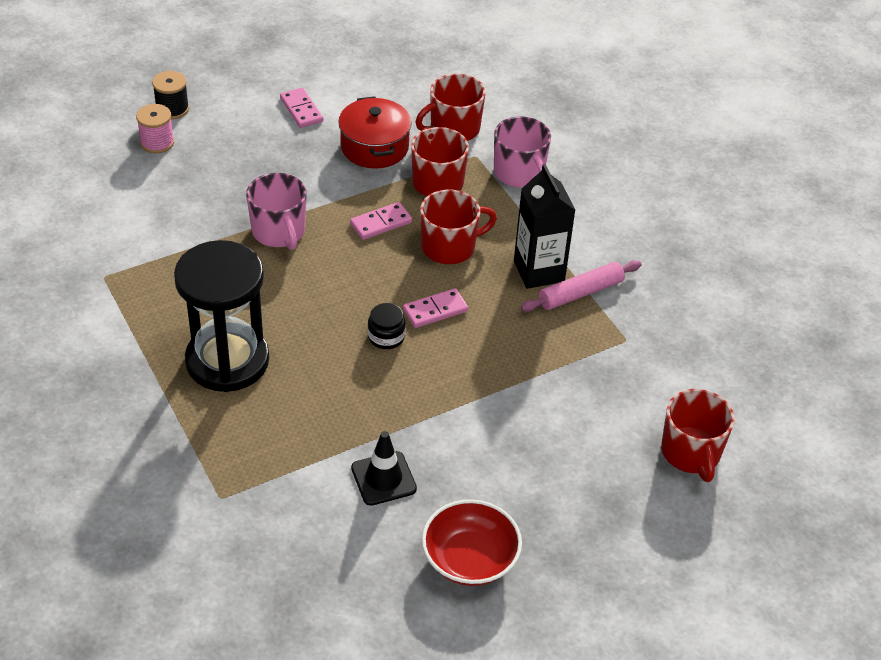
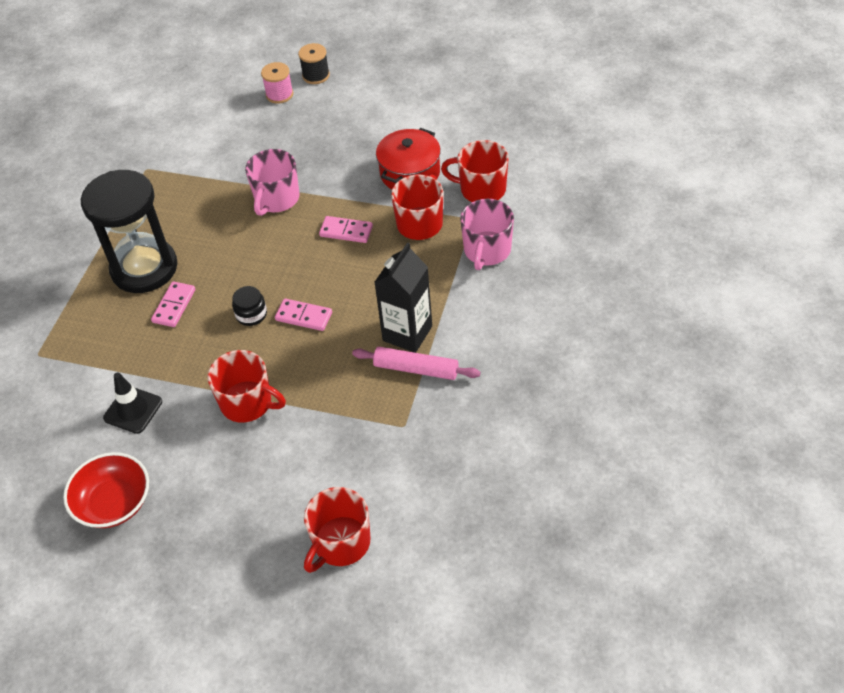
camera: 50 degrees right, 5 degrees up
(301, 110) = (395, 119): pink domino -> pink domino (174, 306)
(449, 247) = (369, 276): red mug -> red mug (247, 403)

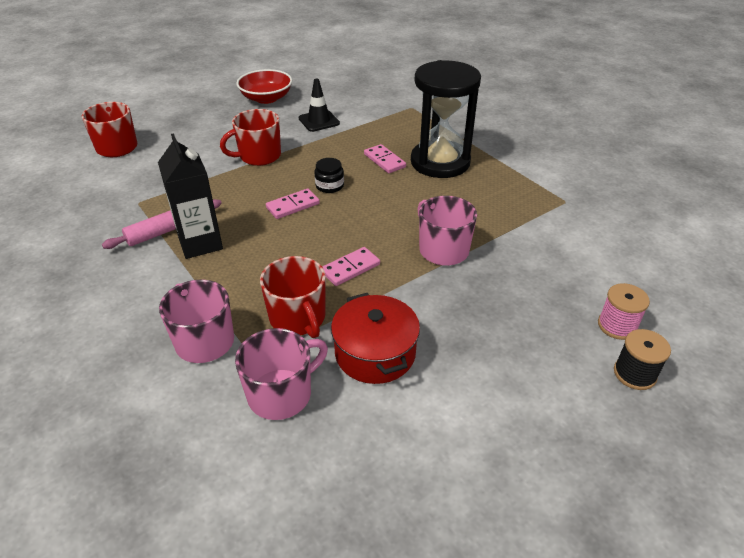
camera: 125 degrees right, 10 degrees down
(481, 189) = (281, 394): red mug -> pink mug

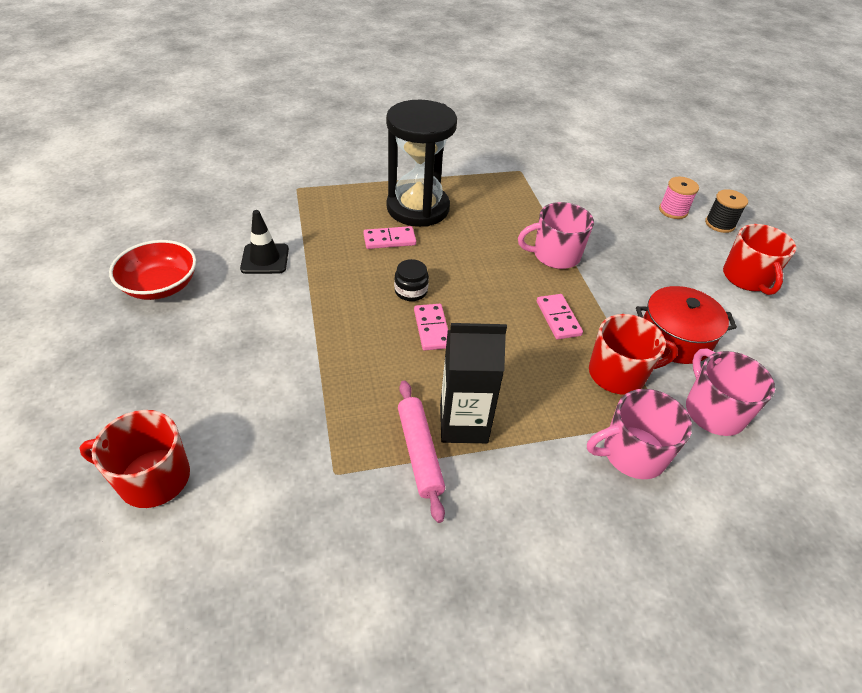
camera: 70 degrees left, 5 degrees up
(259, 156) = (306, 329): red mug -> red mug (747, 278)

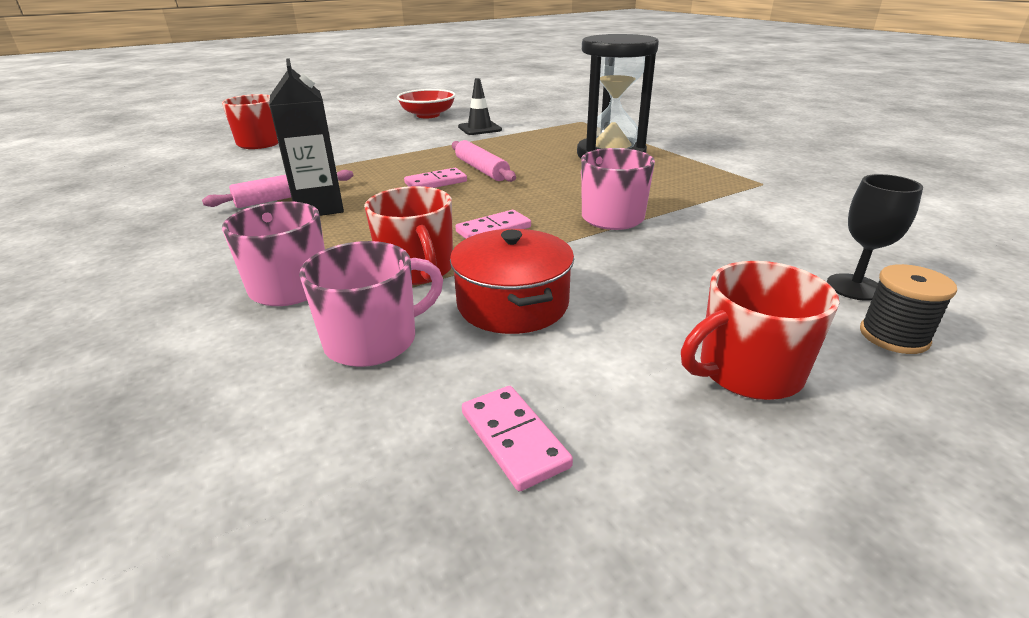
camera: 75 degrees right, 15 degrees down
(389, 240) = (547, 153): pink domino -> pink domino (513, 439)
(411, 291) = (481, 169): black jar -> pink rolling pin
(673, 211) = (854, 287): pink spool -> black goblet

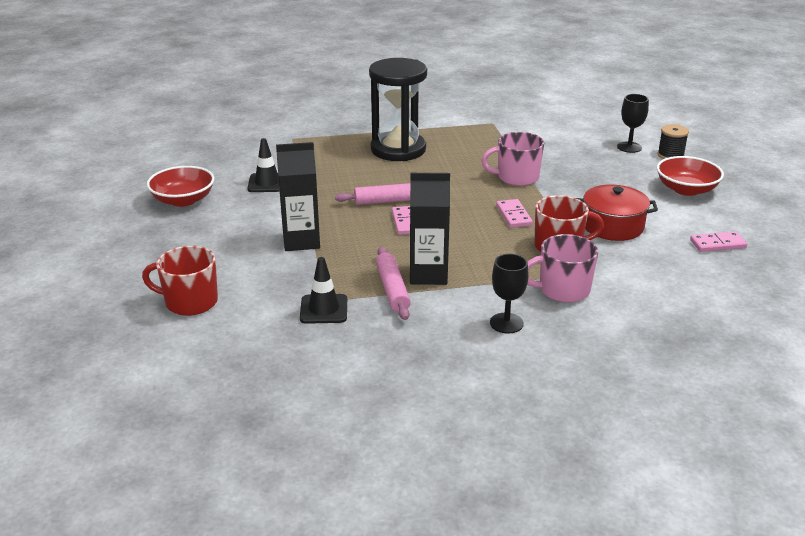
camera: 70 degrees left, 0 degrees up
(203, 261) = (506, 323): none -> black goblet
(245, 180) = (324, 309): none -> black traffic cone
(373, 340) = (635, 267): pink mug -> none
(374, 154) = (301, 241): none -> black carton
(747, 371) = (686, 189): red mug -> red bowl

